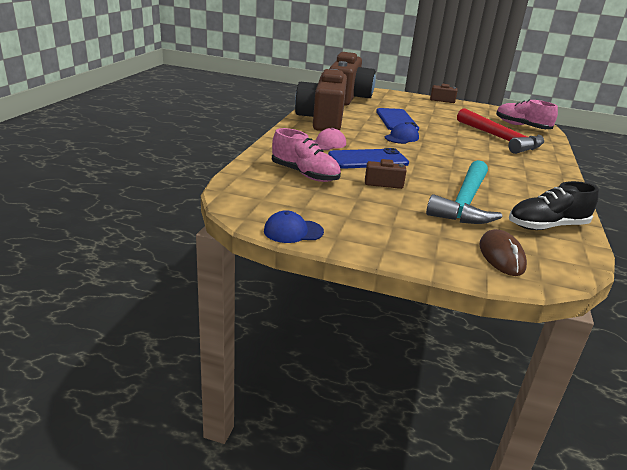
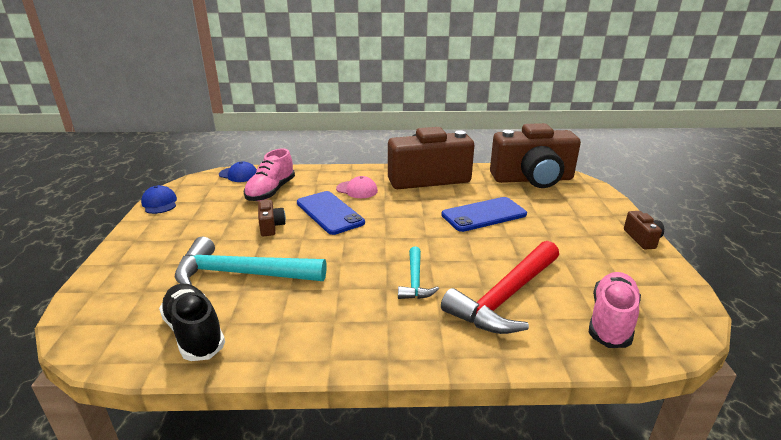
camera: 75 degrees right, 0 degrees up
(401, 137) = (420, 223): blue cap -> blue cap (238, 174)
(481, 154) = (415, 281): none -> turquoise hammer
(501, 256) = (120, 299): brown mouse -> none

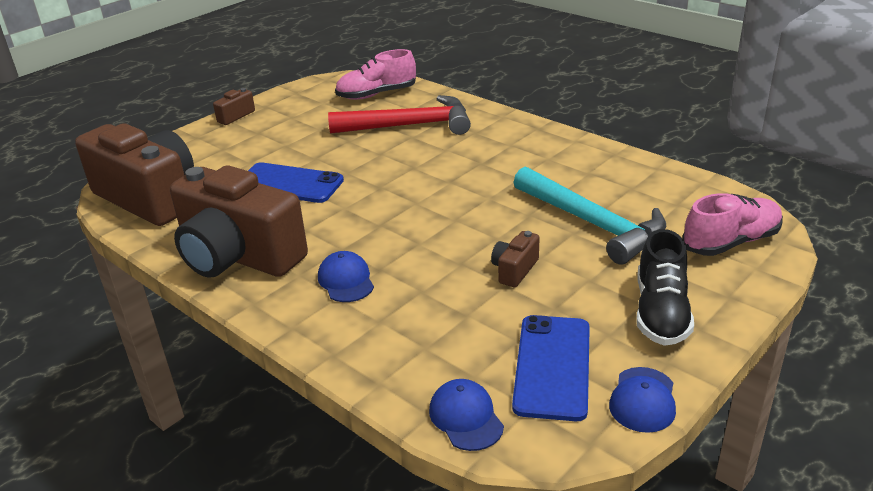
camera: 135 degrees left, 5 degrees up
(194, 333) = (664, 190): black shoe -> black shoe (661, 312)
(271, 191) = (456, 337): pink shoe -> pink shoe (731, 242)
(329, 213) = (427, 258): blue phone -> blue phone (552, 366)
(357, 190) = (346, 280): pink cap -> blue cap
(415, 281) = (452, 158): turquoise hammer -> none

